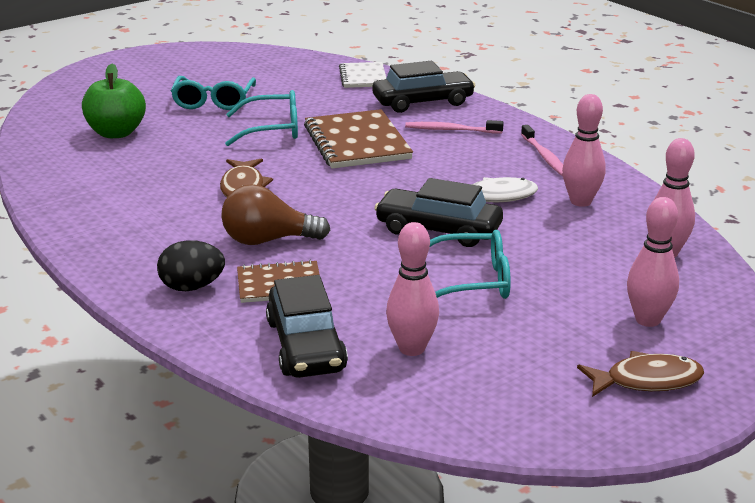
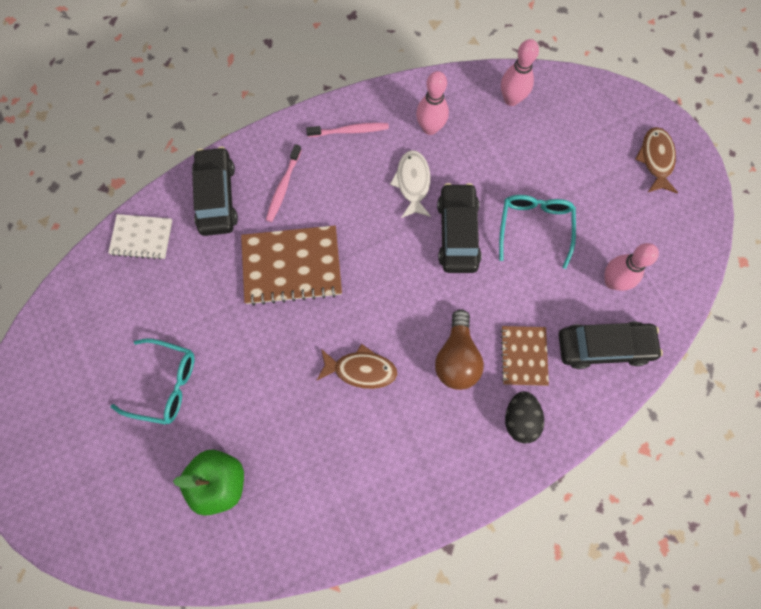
camera: 80 degrees left, 45 degrees up
(272, 129) = (247, 334): turquoise glasses -> none
(438, 229) = (457, 233): black car -> black car turned 150 degrees clockwise
(648, 320) = (592, 137): pink bowling pin -> none

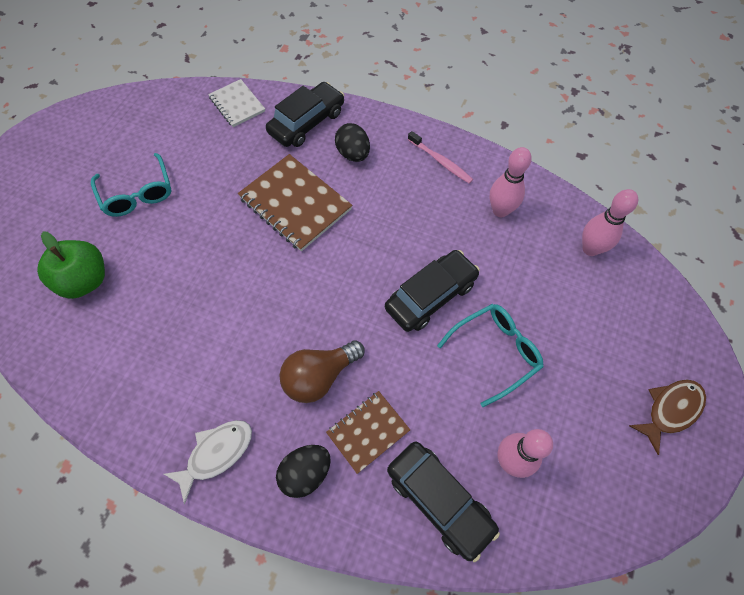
camera: 50 degrees right, 10 degrees down
(283, 187) = (353, 154): pink toothbrush -> black egg
(361, 369) = (250, 311): brown fish -> none
(412, 183) = (441, 232): white fish -> white fish (216, 454)

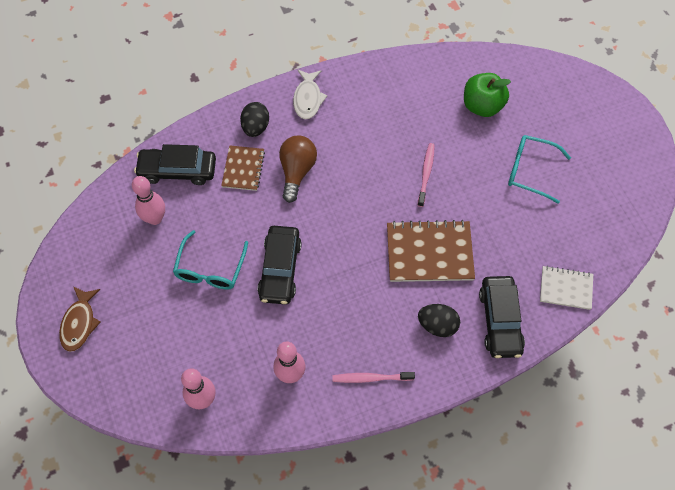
camera: 135 degrees right, 0 degrees up
(214, 265) = (426, 174): none -> pink toothbrush

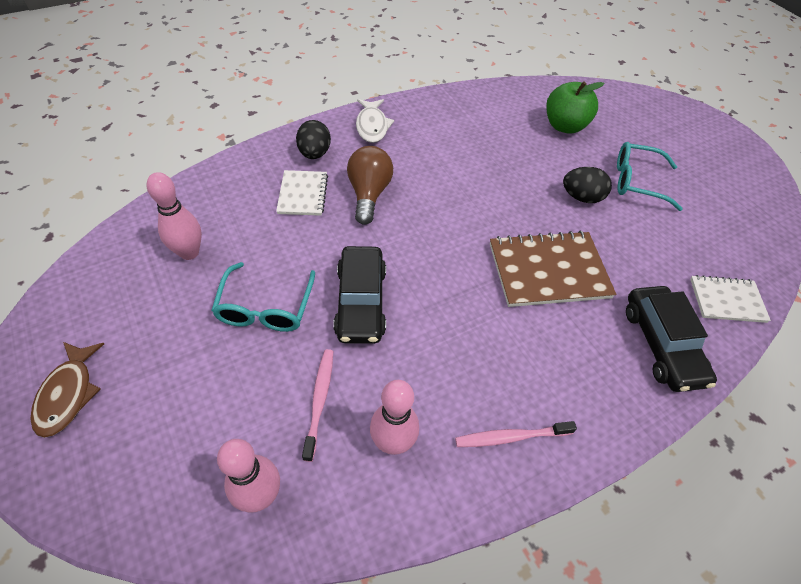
camera: 10 degrees left, 10 degrees down
(177, 170) = (220, 199): black car -> none
(243, 169) = (303, 194): brown notebook -> white notebook
(426, 174) = (521, 189): pink toothbrush -> pink toothbrush (319, 400)
(437, 325) = (583, 357): black egg -> black egg (581, 197)

